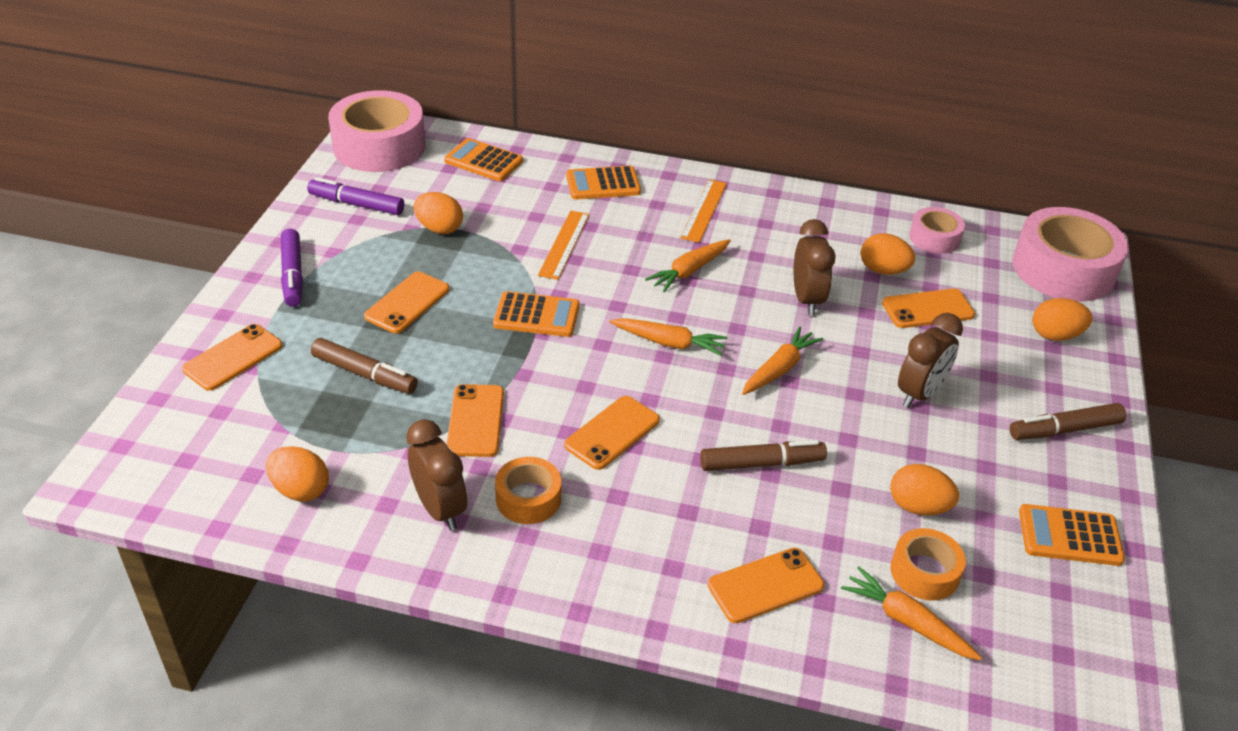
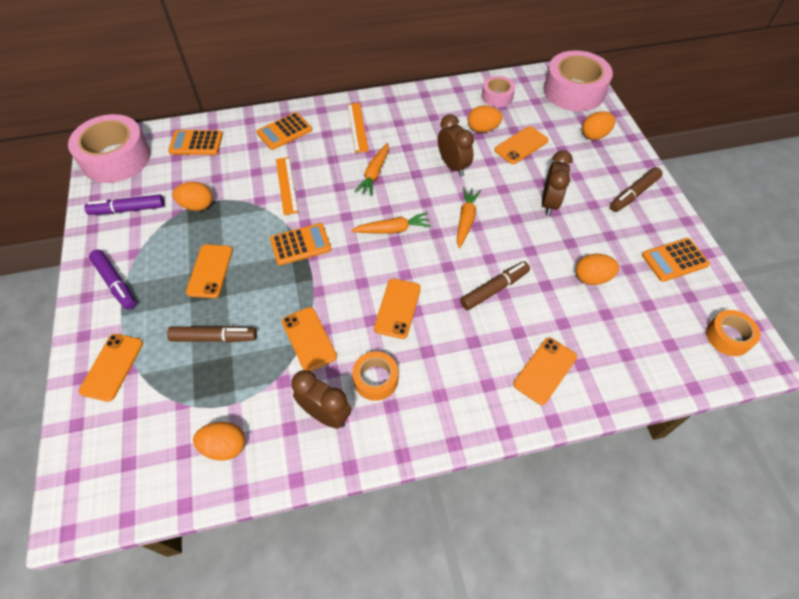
camera: 25 degrees left, 15 degrees up
(907, 621) = (630, 355): orange carrot -> none
(924, 572) = (619, 319): orange tape -> orange tape (728, 337)

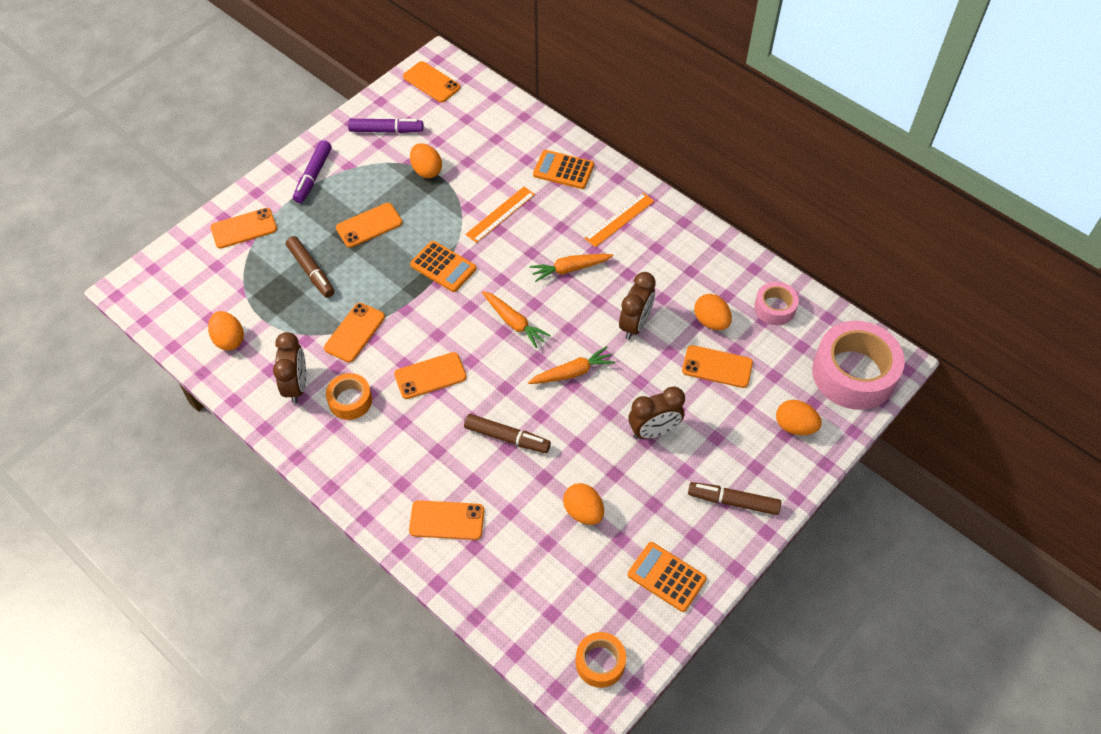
camera: 55 degrees right, 0 degrees up
(116, 158) = (431, 82): pink tape -> orange phone
(128, 209) = (386, 130): purple marker -> purple marker turned 135 degrees clockwise
(196, 143) = (493, 120): orange calculator -> none

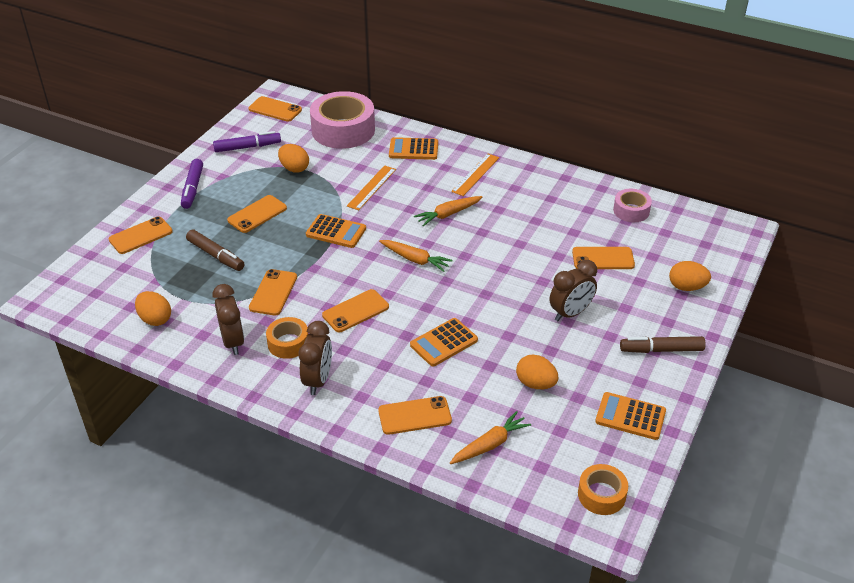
camera: 15 degrees left, 15 degrees down
(507, 437) = (444, 343): brown marker -> orange calculator
(572, 372) = (481, 285): orange carrot -> orange carrot (490, 444)
(635, 324) = (520, 242): brown clock -> brown clock (318, 380)
(711, 321) = (583, 229): orange egg -> none
(853, 373) = (716, 243): pink tape -> pink tape (343, 130)

